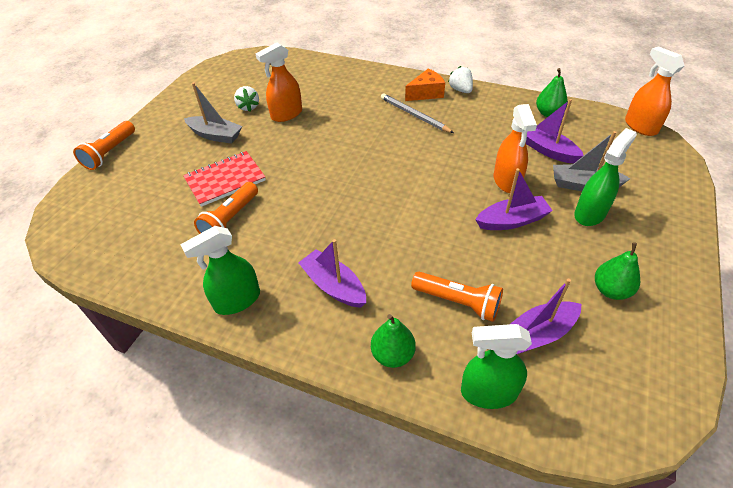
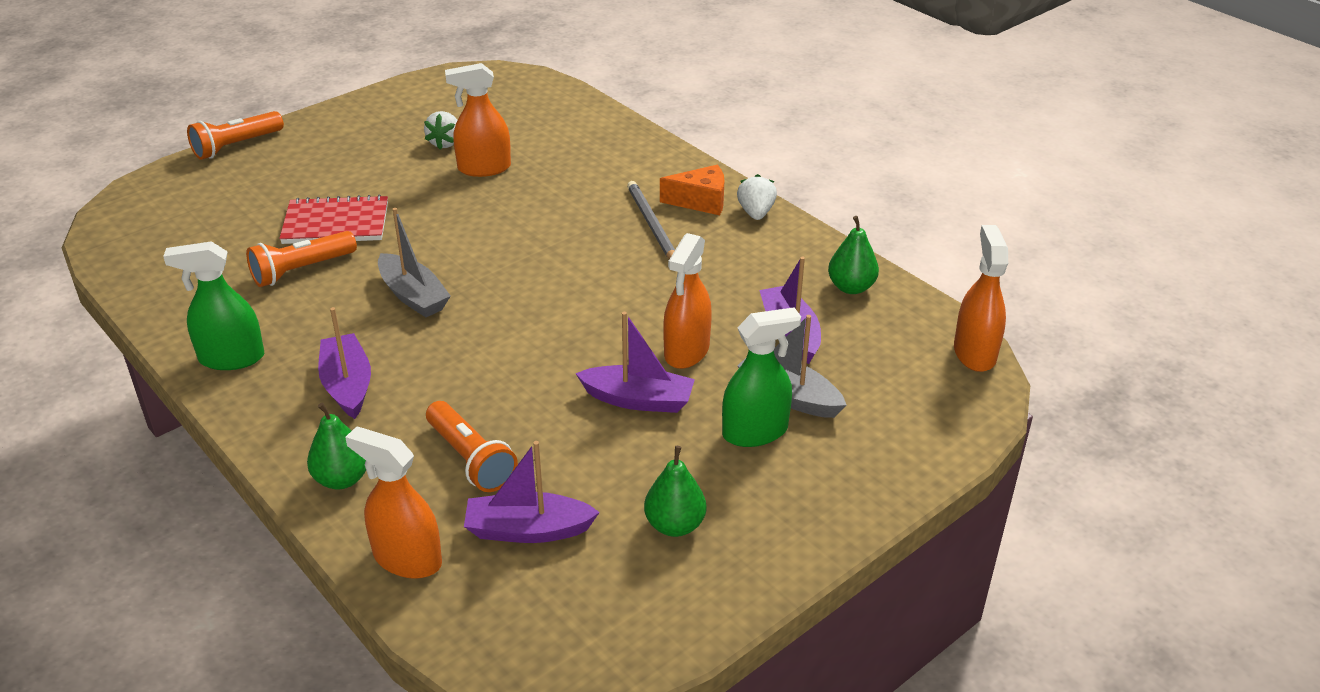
camera: 25 degrees right, 10 degrees down
(215, 135) = (373, 166): grey boat -> grey boat (413, 296)
(488, 392) = (407, 559): green spray bottle -> orange spray bottle

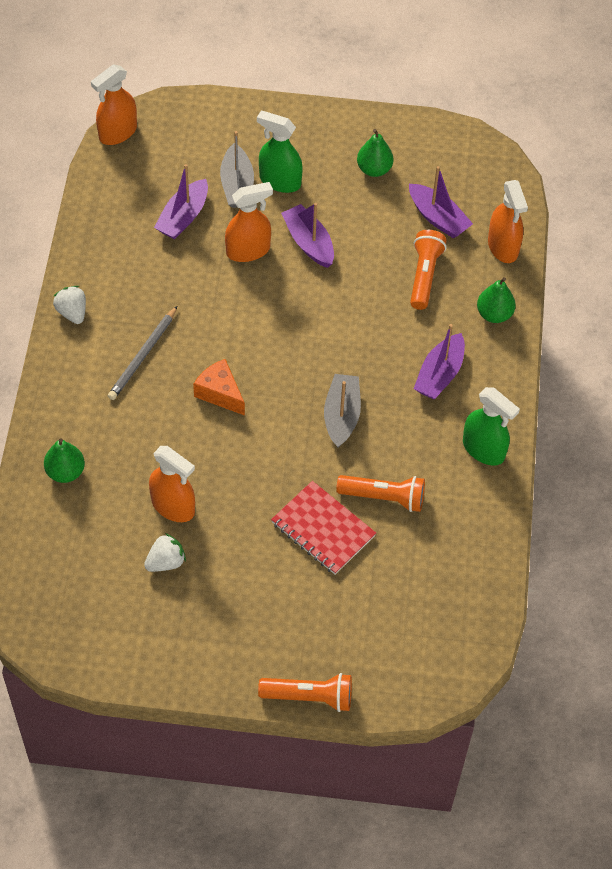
camera: 135 degrees left, 20 degrees up
(701, 201) = (88, 350): orange cheese -> orange cheese (220, 393)
(756, 213) = (72, 312): white strawberry -> white strawberry turned 105 degrees clockwise
(851, 287) = (109, 217): green pear -> green pear (65, 472)

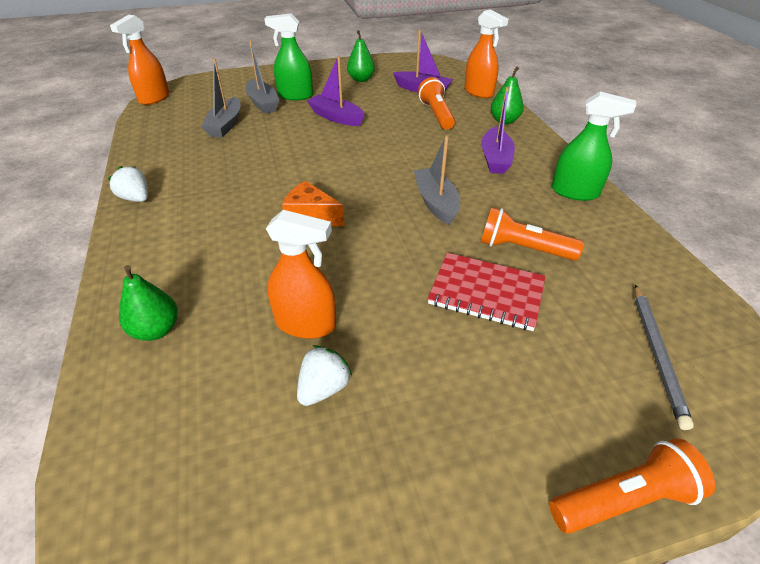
camera: 20 degrees left, 15 degrees down
(143, 356) = (220, 210): grey pencil -> grey pencil (657, 354)
(183, 217) = (225, 125): purple boat -> grey boat
(248, 250) = (289, 130): orange spray bottle -> none
(384, 497) = (523, 249): orange flashlight -> orange flashlight turned 150 degrees counterclockwise

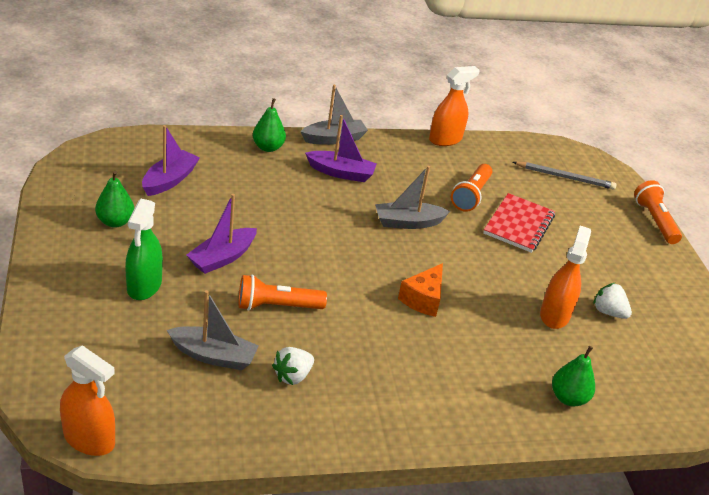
camera: 90 degrees left, 5 degrees down
(136, 198) = (378, 431): white strawberry -> white strawberry (292, 376)
(263, 103) = (157, 318): grey boat -> grey boat (334, 139)
(436, 114) = (239, 185): orange flashlight -> orange flashlight (277, 306)
(478, 92) = (193, 144): orange spray bottle -> orange spray bottle (445, 139)
(575, 192) = (400, 149): green spray bottle -> none

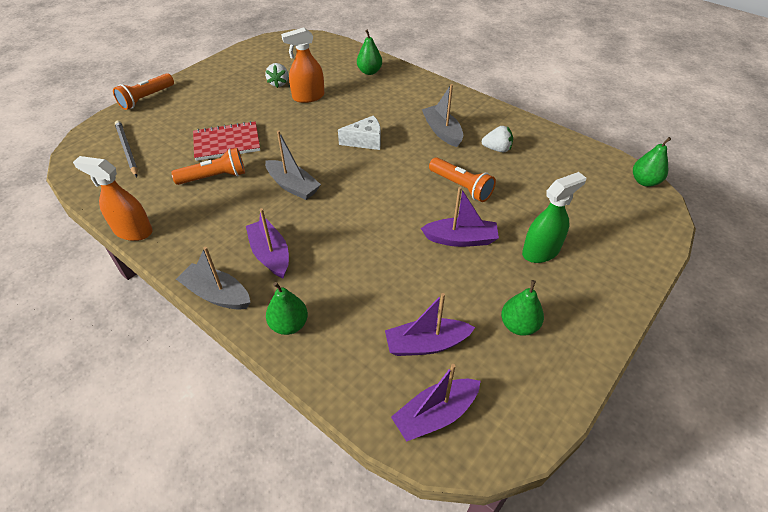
camera: 125 degrees left, 10 degrees up
(89, 439) = (644, 181): orange spray bottle -> green pear
(126, 153) = (435, 414): none -> purple boat
(213, 356) = (533, 182): grey boat -> grey boat (442, 131)
(423, 299) = (365, 141): orange cheese -> white cheese

